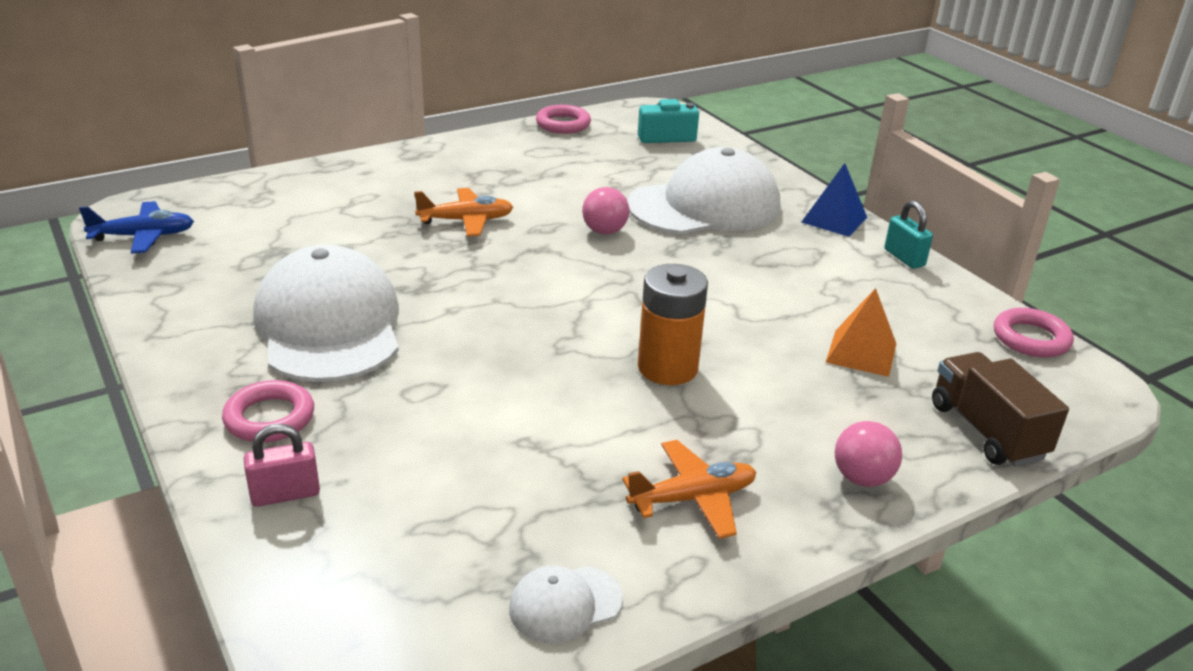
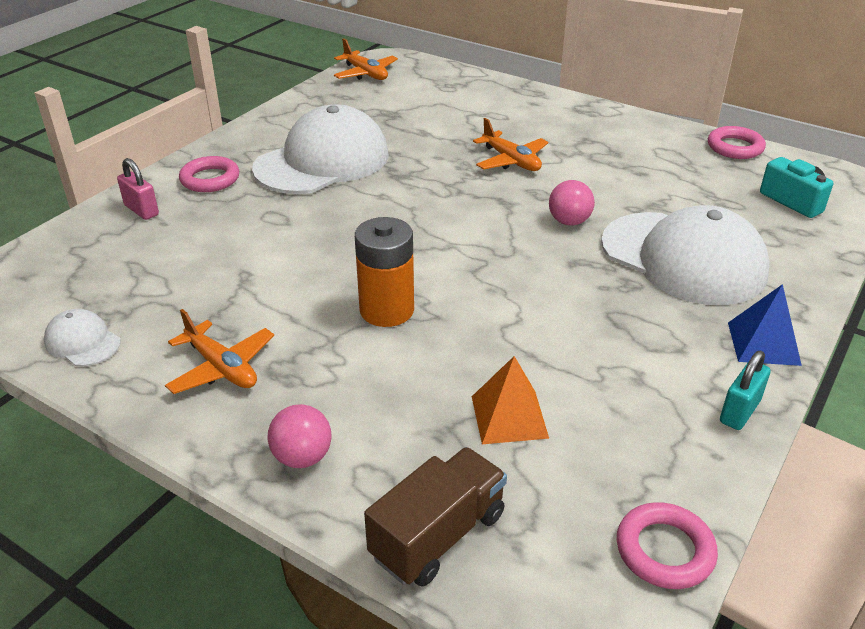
camera: 65 degrees right, 5 degrees up
(143, 236) = (365, 73): blue plane -> orange plane

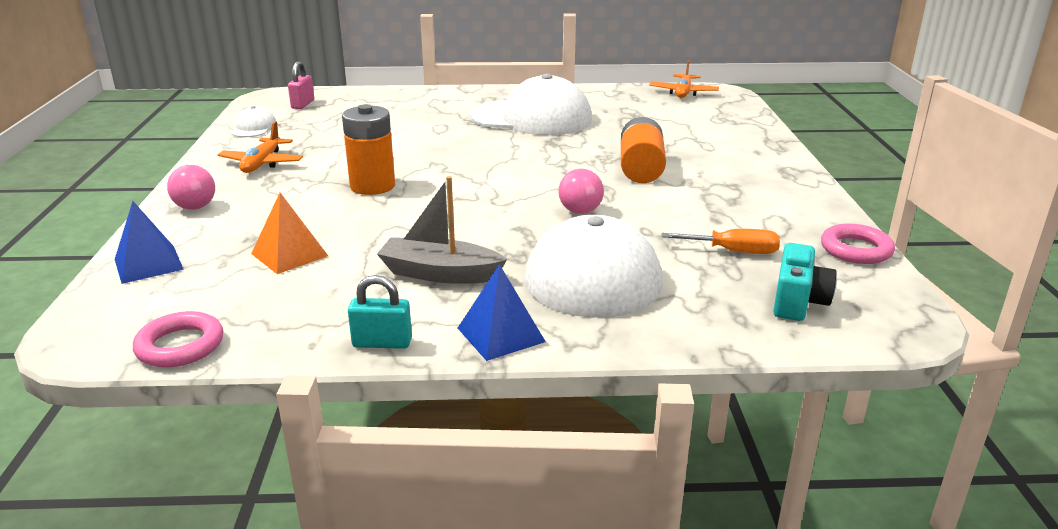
camera: 55 degrees right, 10 degrees down
(141, 210) = (399, 98): pink padlock -> pink padlock (303, 104)
(210, 179) = (459, 100): pink ring -> none
(438, 535) = (148, 264): brown truck -> blue pyramid
(511, 161) = (641, 169): orange plane -> orange battery
(630, 336) = (440, 273): none -> grey boat
(701, 190) = (733, 251): none -> orange screwdriver

